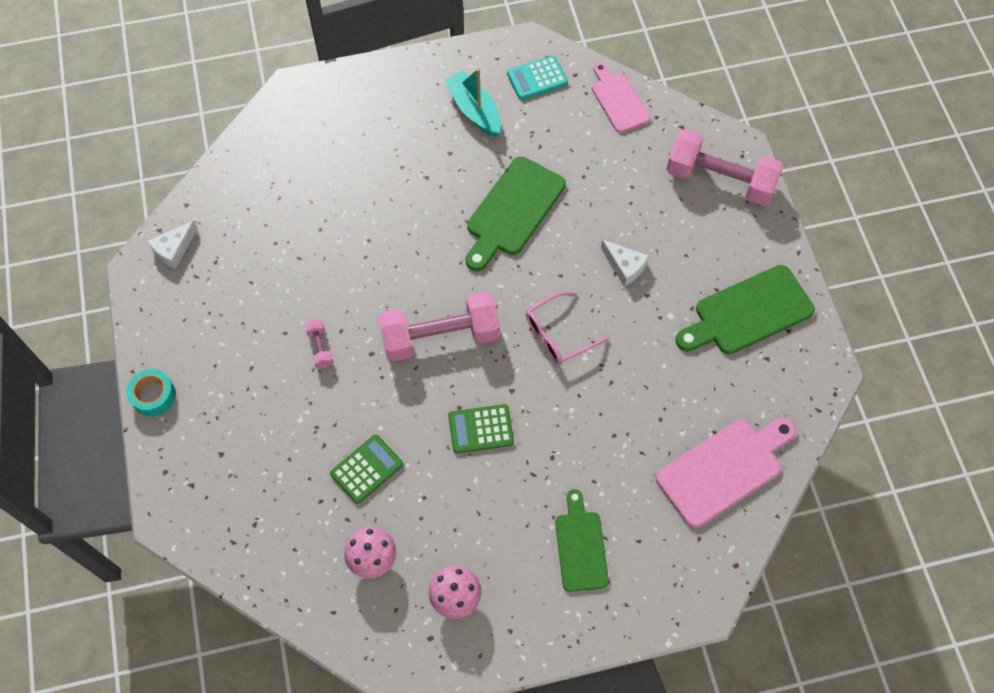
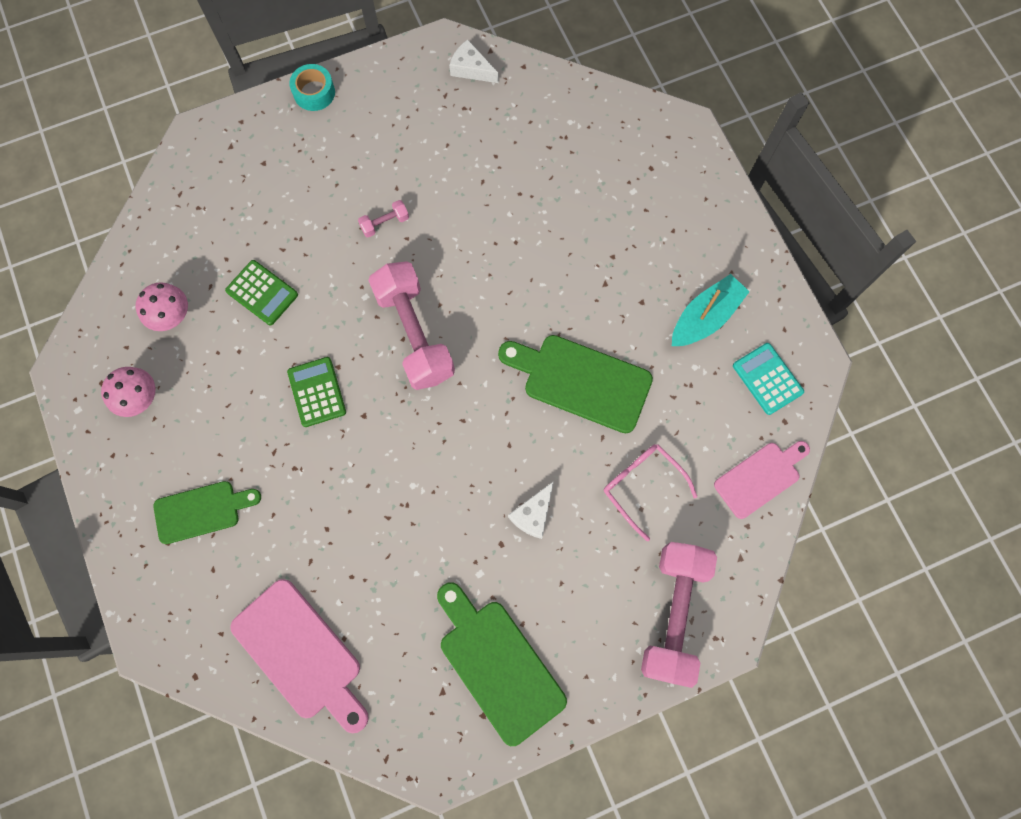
camera: 80 degrees right, 10 degrees up
(558, 334) = (436, 453): pink glasses -> pink glasses (642, 486)

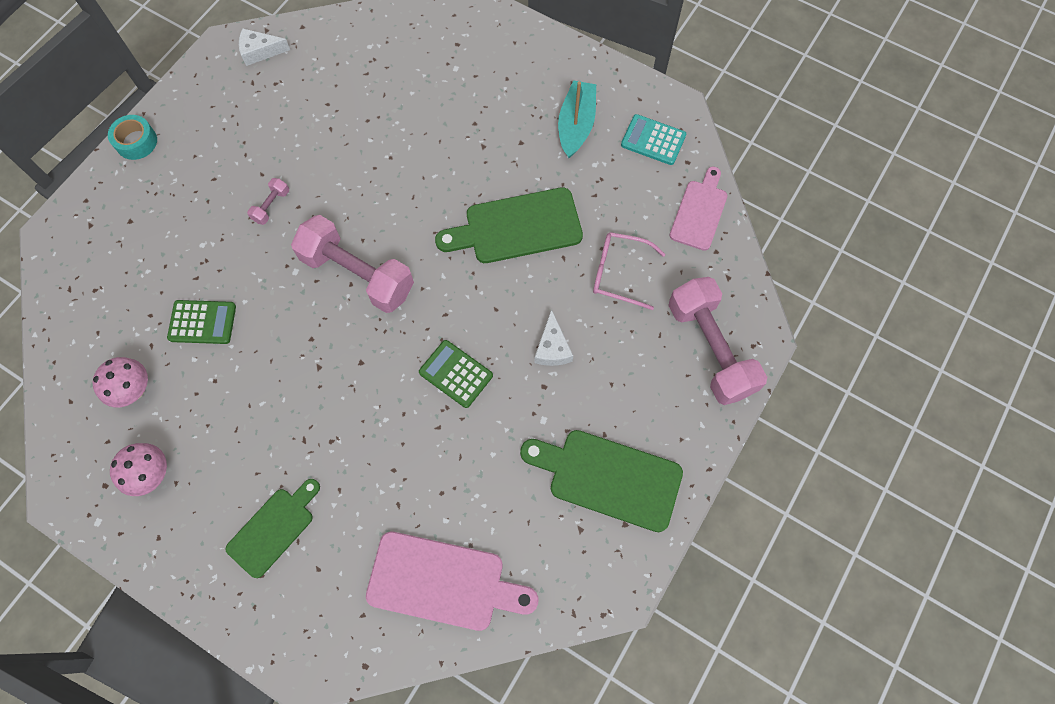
camera: 35 degrees left, 5 degrees down
(317, 392) = (307, 369): green calculator -> green calculator (456, 374)

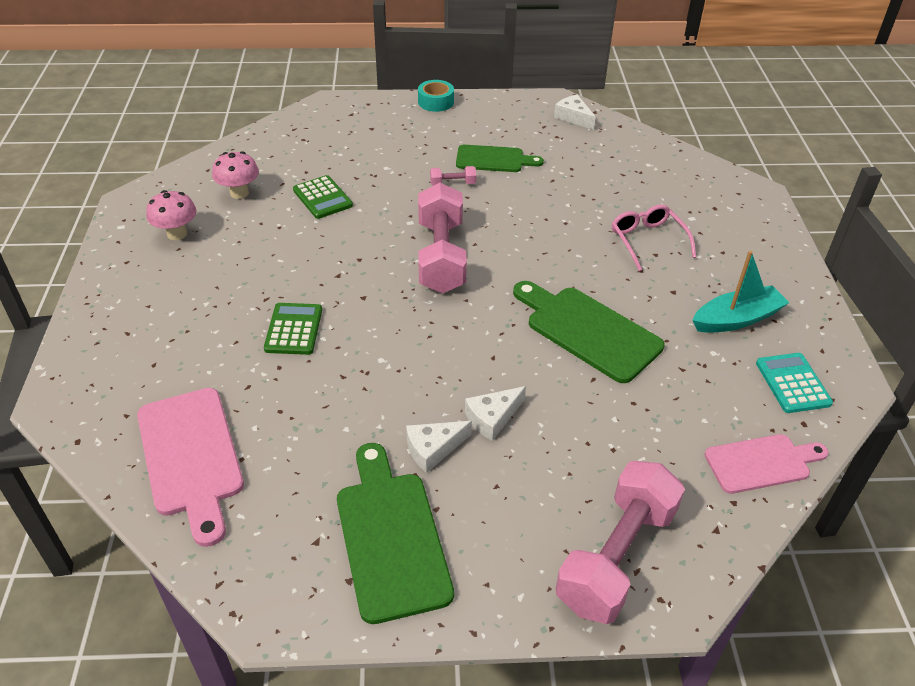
camera: 55 degrees right, 25 degrees down
(273, 528) = (174, 320): green cutting board -> green cutting board (493, 159)
(456, 374) = (404, 362): green calculator -> green calculator (294, 329)
(553, 405) = (433, 449): none -> white cheese
(619, 273) = (621, 430): pink glasses -> pink glasses (647, 241)

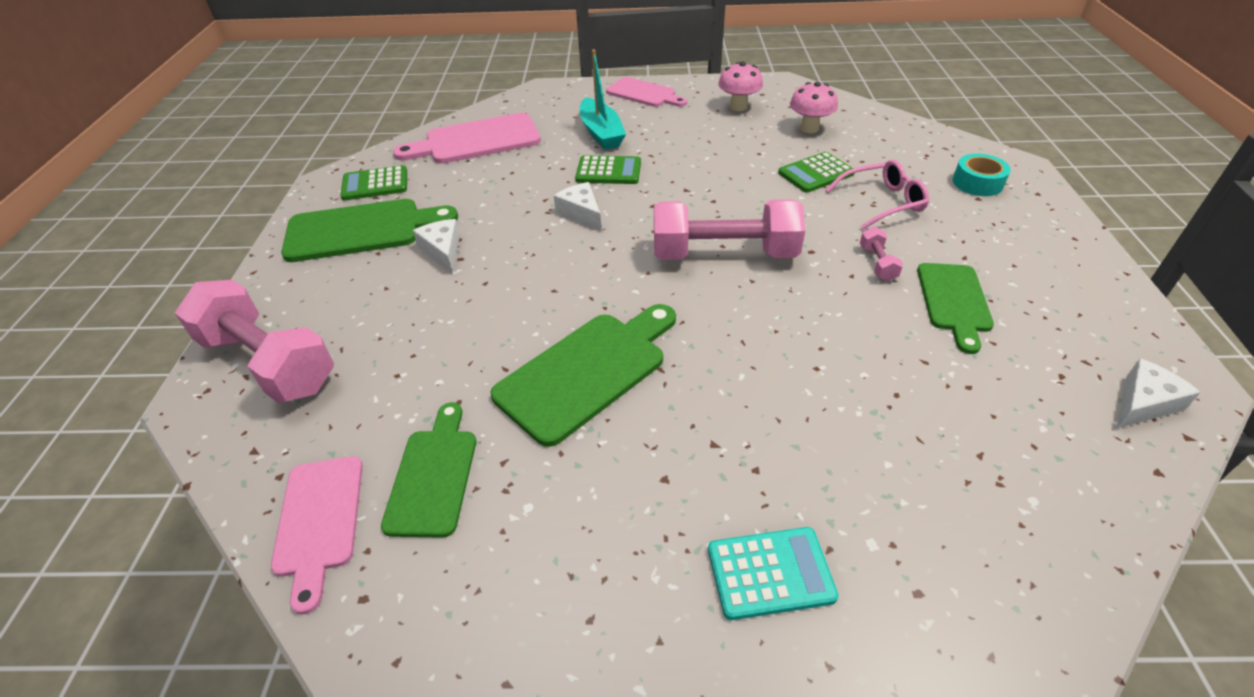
camera: 95 degrees right, 0 degrees up
(113, 305) = (644, 93): none -> pink cutting board
(285, 550) = (375, 184): none -> green calculator
(436, 102) = (1084, 248): turquoise tape -> turquoise tape (977, 183)
(492, 418) = (468, 287): white cheese -> white cheese (581, 212)
(647, 241) = (789, 463): pink glasses -> pink glasses (882, 202)
(704, 405) = (433, 475): none -> green cutting board
(736, 319) = (597, 557): turquoise boat -> turquoise boat (601, 133)
(792, 383) = (443, 606): turquoise calculator -> turquoise calculator (770, 573)

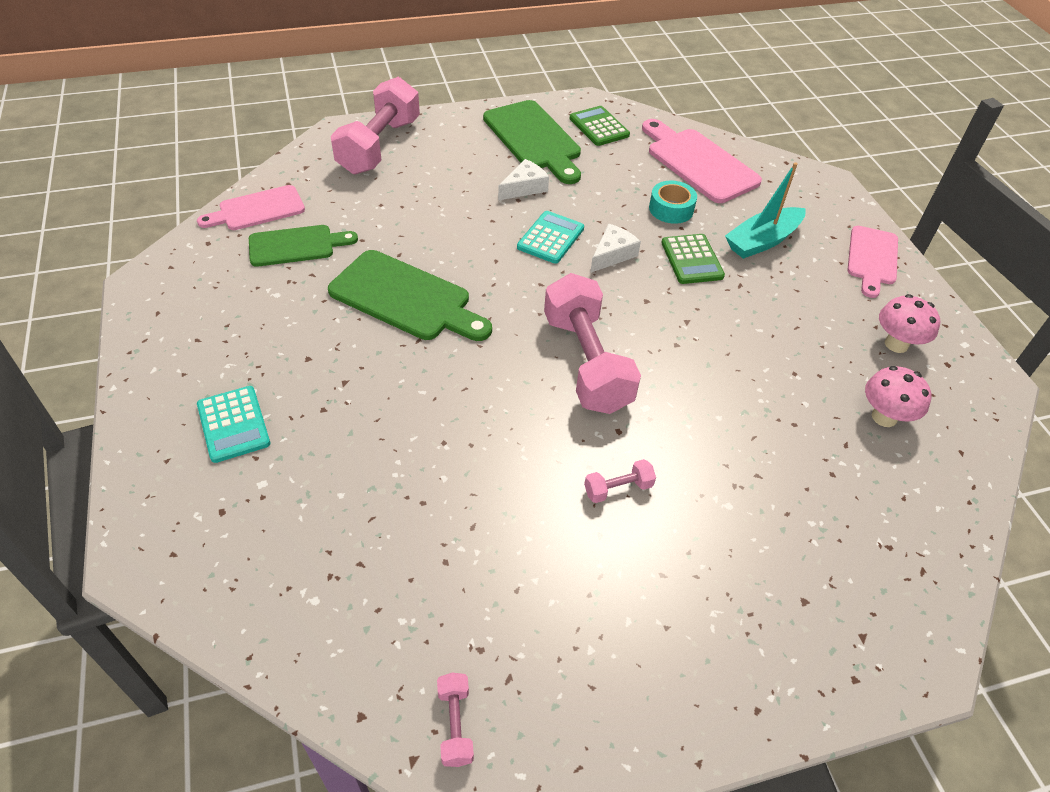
camera: 70 degrees right, 5 degrees up
(537, 246) = (550, 238): none -> turquoise calculator
(815, 173) = (777, 428): green calculator -> none
(882, 202) = (744, 495): pink glasses -> none
(954, 301) = (575, 558): green cutting board -> none
(977, 183) = (844, 603): turquoise tape -> turquoise tape (671, 209)
(1143, 403) = (455, 724): white cheese -> pink dumbbell

